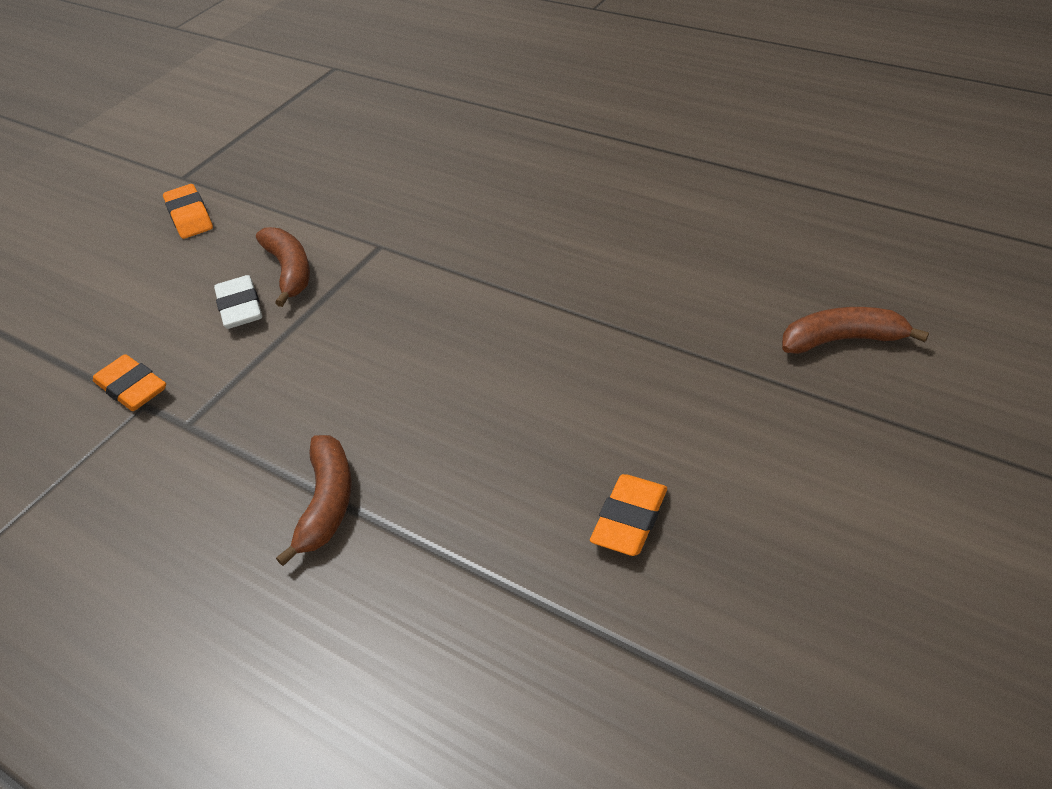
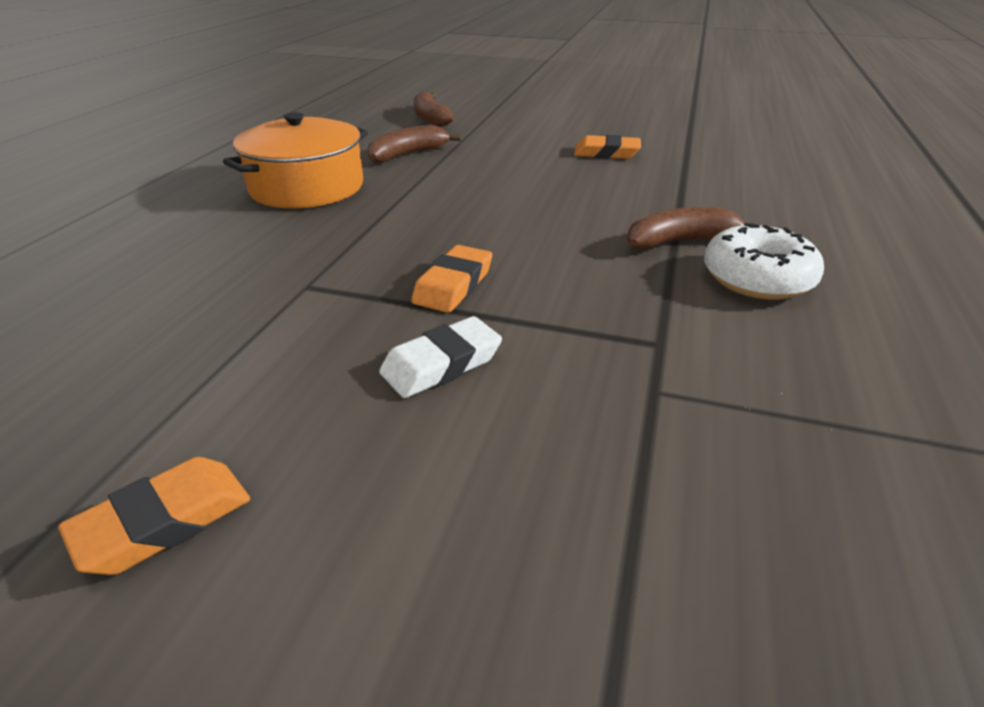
camera: 110 degrees left, 10 degrees down
(132, 388) = (634, 414): orange eraser -> orange eraser (453, 285)
(225, 535) = (757, 279): none -> white donut
(289, 271) = (357, 342): brown banana -> brown banana (408, 154)
(585, 235) = (307, 187): none -> orange pot

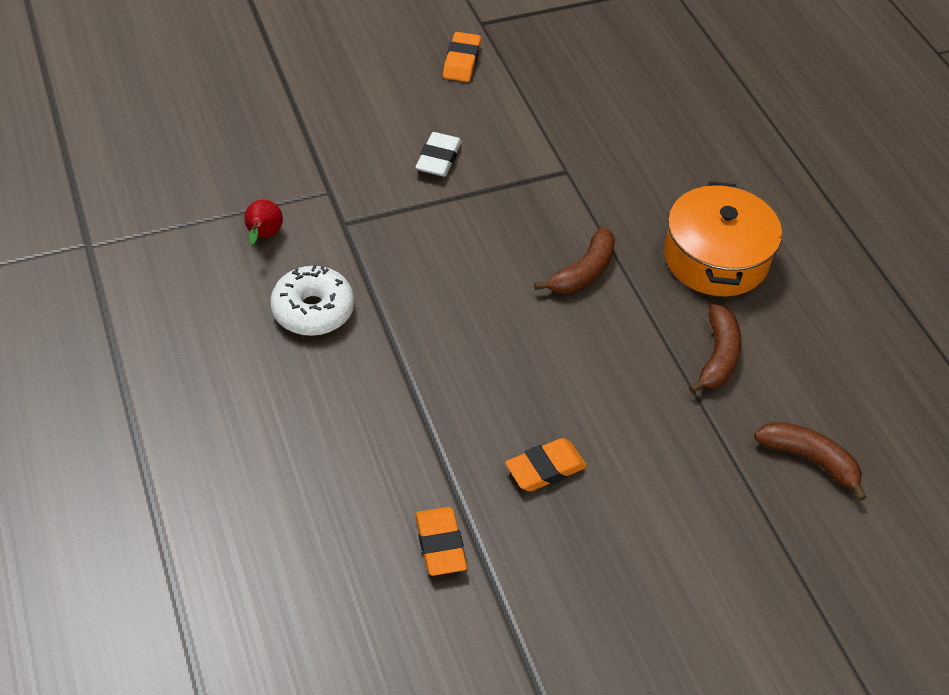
camera: 140 degrees right, 15 degrees up
(453, 285) = (489, 211): orange eraser -> orange eraser (440, 544)
(681, 241) = (383, 331): brown banana -> brown banana (583, 272)
(802, 374) = (263, 236): none -> red pear

